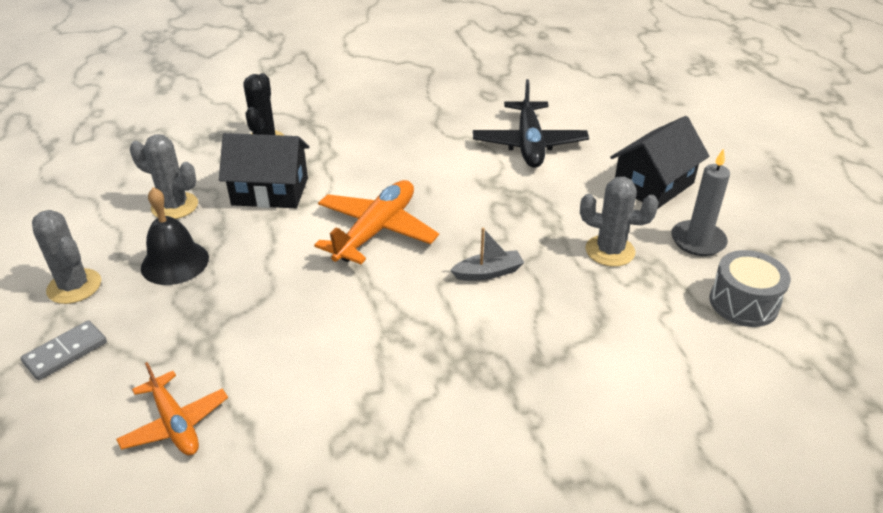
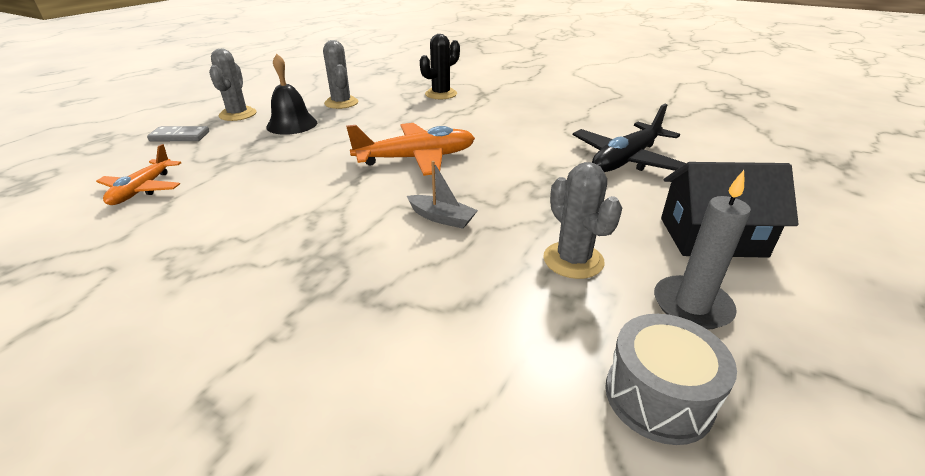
camera: 45 degrees right, 5 degrees down
(270, 191) = (398, 115): black house -> none

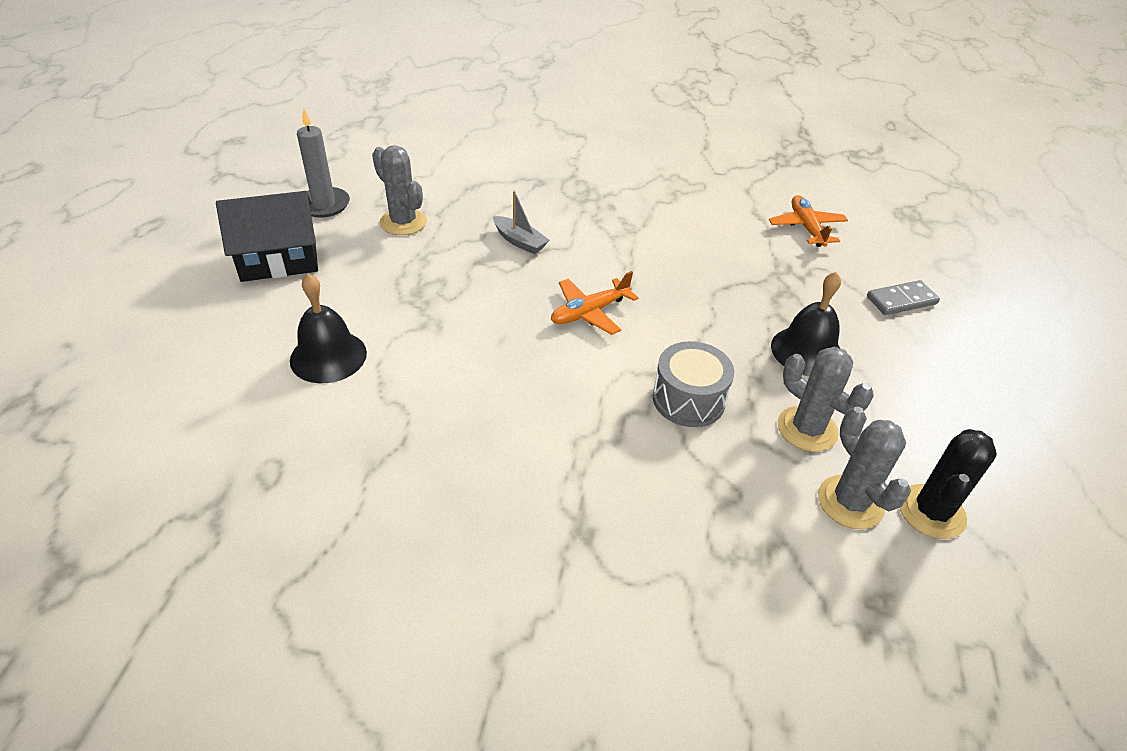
camera: 160 degrees right, 10 degrees up
(238, 114) = (910, 361): grey cactus -> grey cactus (850, 502)
(417, 158) = (589, 312): orange plane -> orange plane, size x0.63
(441, 94) = (663, 508): black cactus -> black cactus (931, 512)
(442, 218) = (519, 241): grey boat -> grey boat turned 150 degrees counterclockwise
(626, 160) = (328, 356): black plane -> black bell
(658, 397) = (362, 163): grey drum -> grey drum (688, 399)

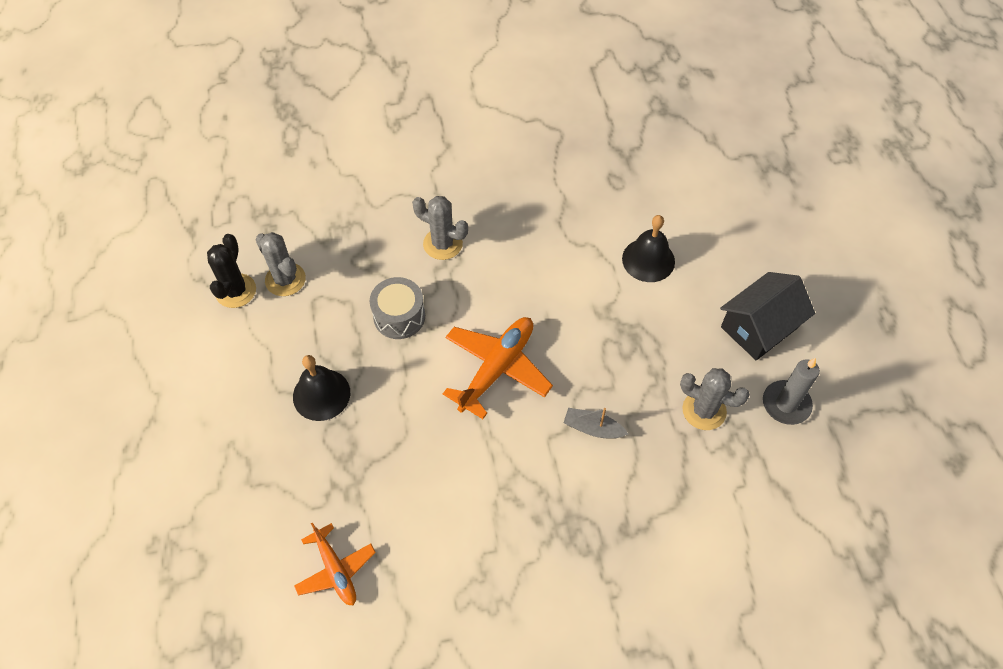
camera: 160 degrees right, 15 degrees up
(589, 312) = (497, 368): orange plane -> orange plane, size x1.58
(807, 429) = (315, 322): grey cactus -> grey cactus (443, 244)
(901, 300) = (242, 490): grey domino -> none

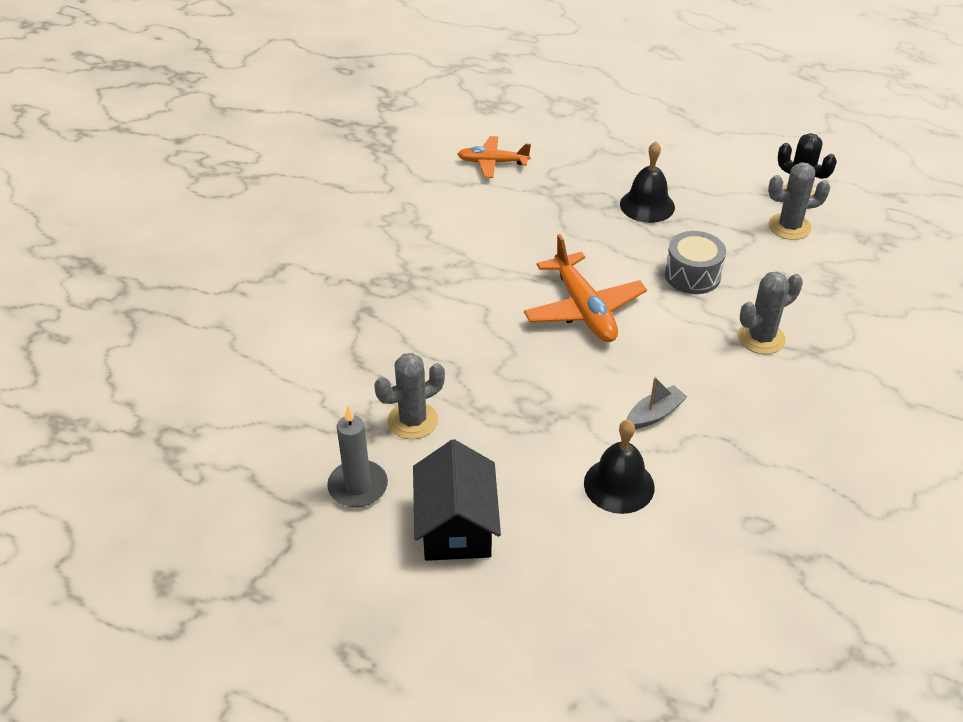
camera: 125 degrees right, 15 degrees down
(593, 428) = (469, 338): grey boat -> grey boat (654, 414)

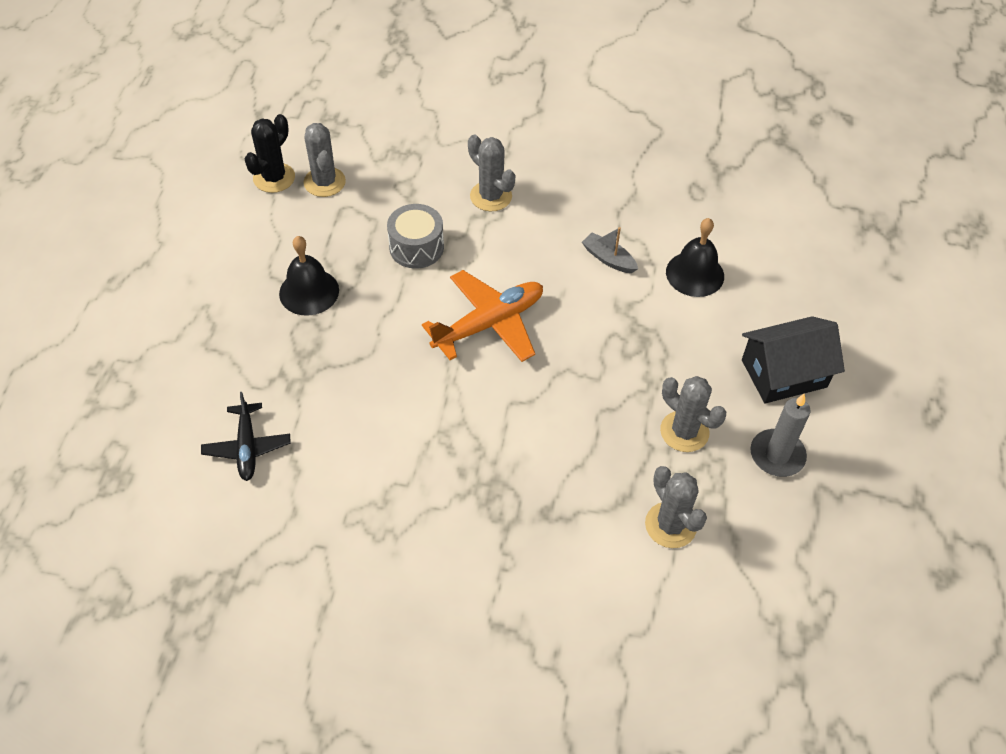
camera: 105 degrees left, 10 degrees up
(318, 385) = (670, 525): none -> grey cactus
(492, 162) = (247, 447): orange plane -> black plane

